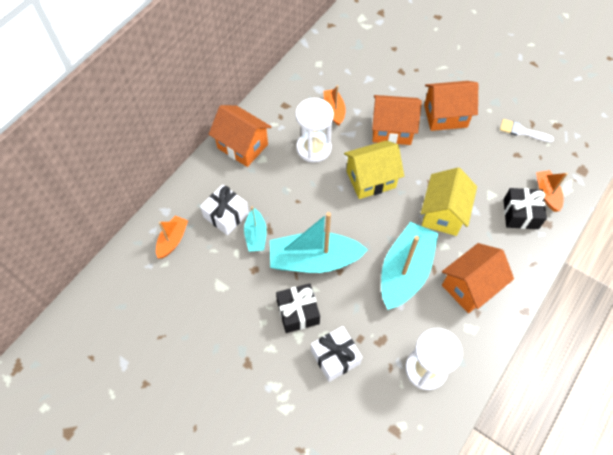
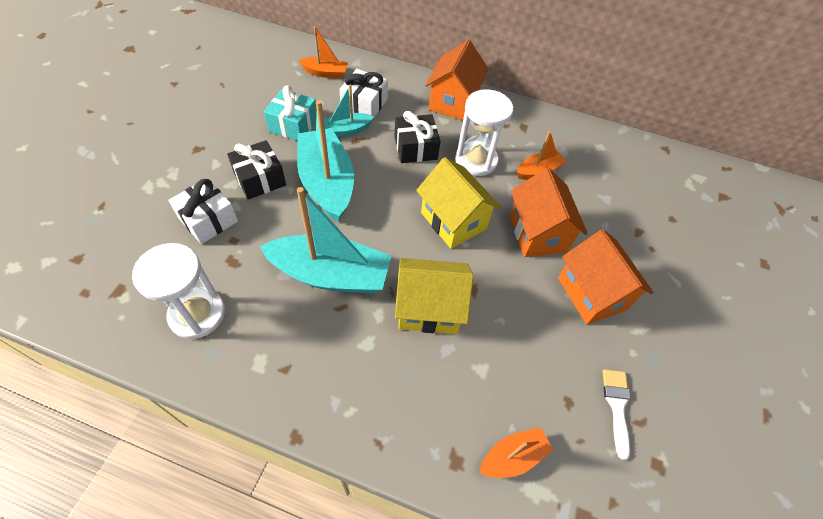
camera: 70 degrees right, 5 degrees down
(238, 277) = (293, 125): none -> turquoise gift
(470, 286) = (323, 355): orange house -> none
(520, 214) = (461, 416): black gift -> black gift (415, 148)

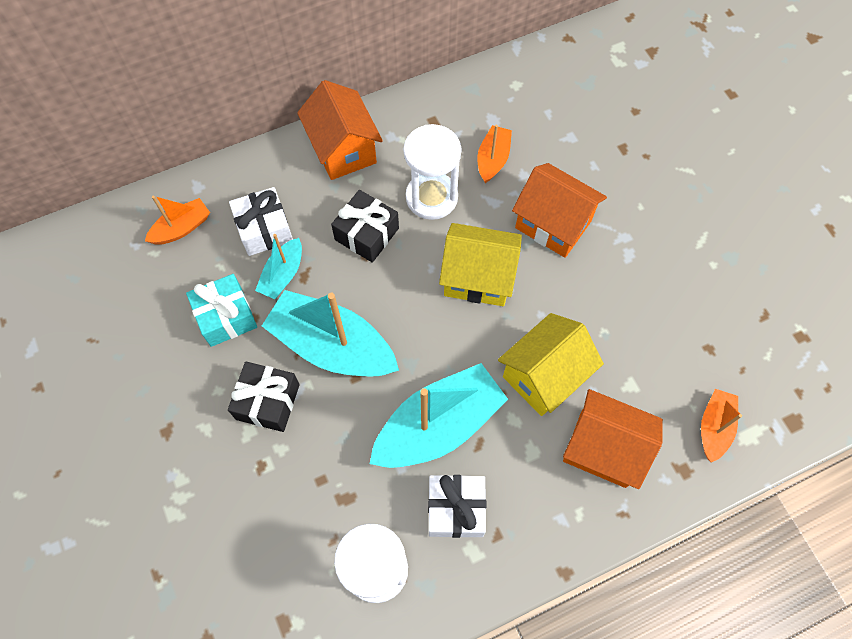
camera: 40 degrees left, 10 degrees up
(208, 220) = (274, 485): white gift -> white gift (456, 509)
(592, 293) = (642, 241): orange house -> orange house (603, 448)
(617, 406) = (740, 319): white brush -> none

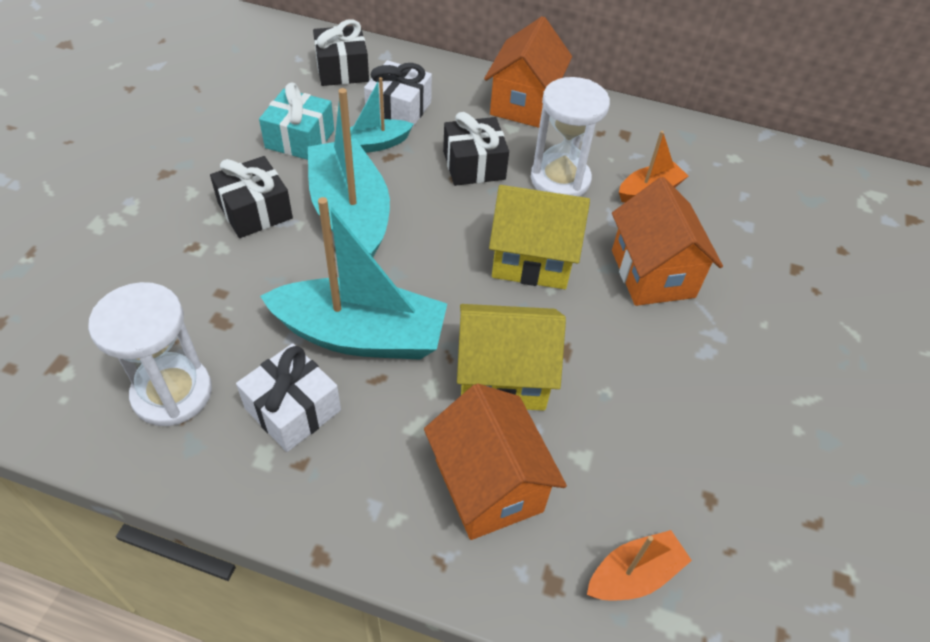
camera: 40 degrees right, 15 degrees down
(182, 228) = (342, 70): orange boat -> black gift
(478, 278) = (532, 260): yellow house -> yellow house turned 45 degrees counterclockwise

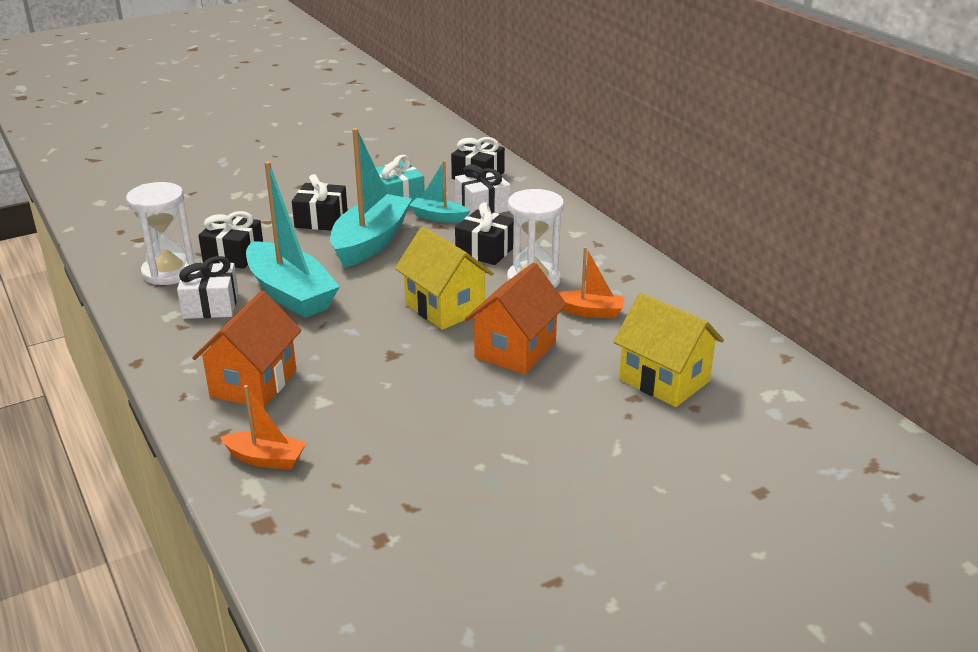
camera: 45 degrees right, 20 degrees down
(220, 319) = (233, 255): none -> black gift
(503, 378) = (336, 347): yellow house -> yellow house (664, 380)
(524, 103) = (576, 234): orange house -> none

